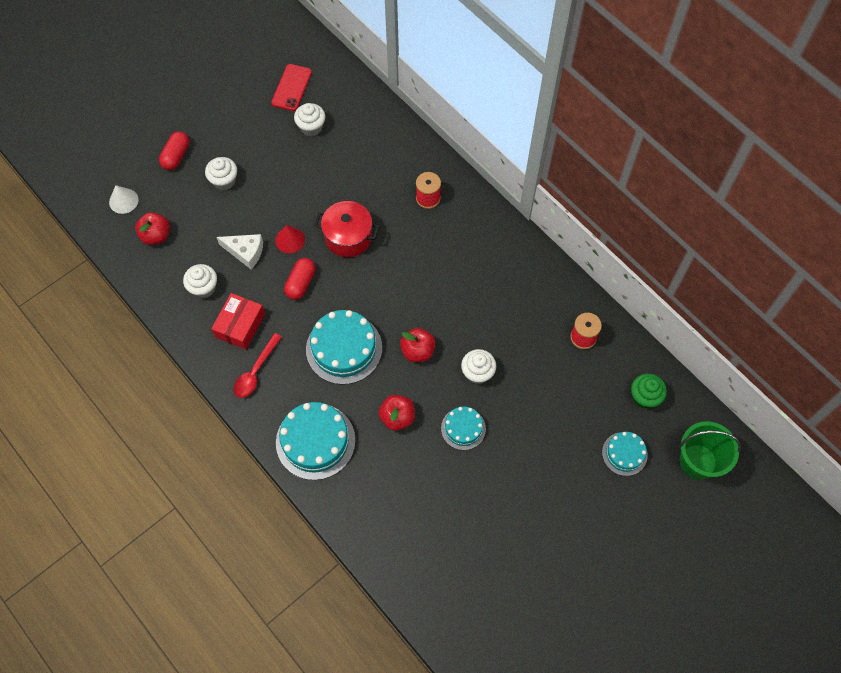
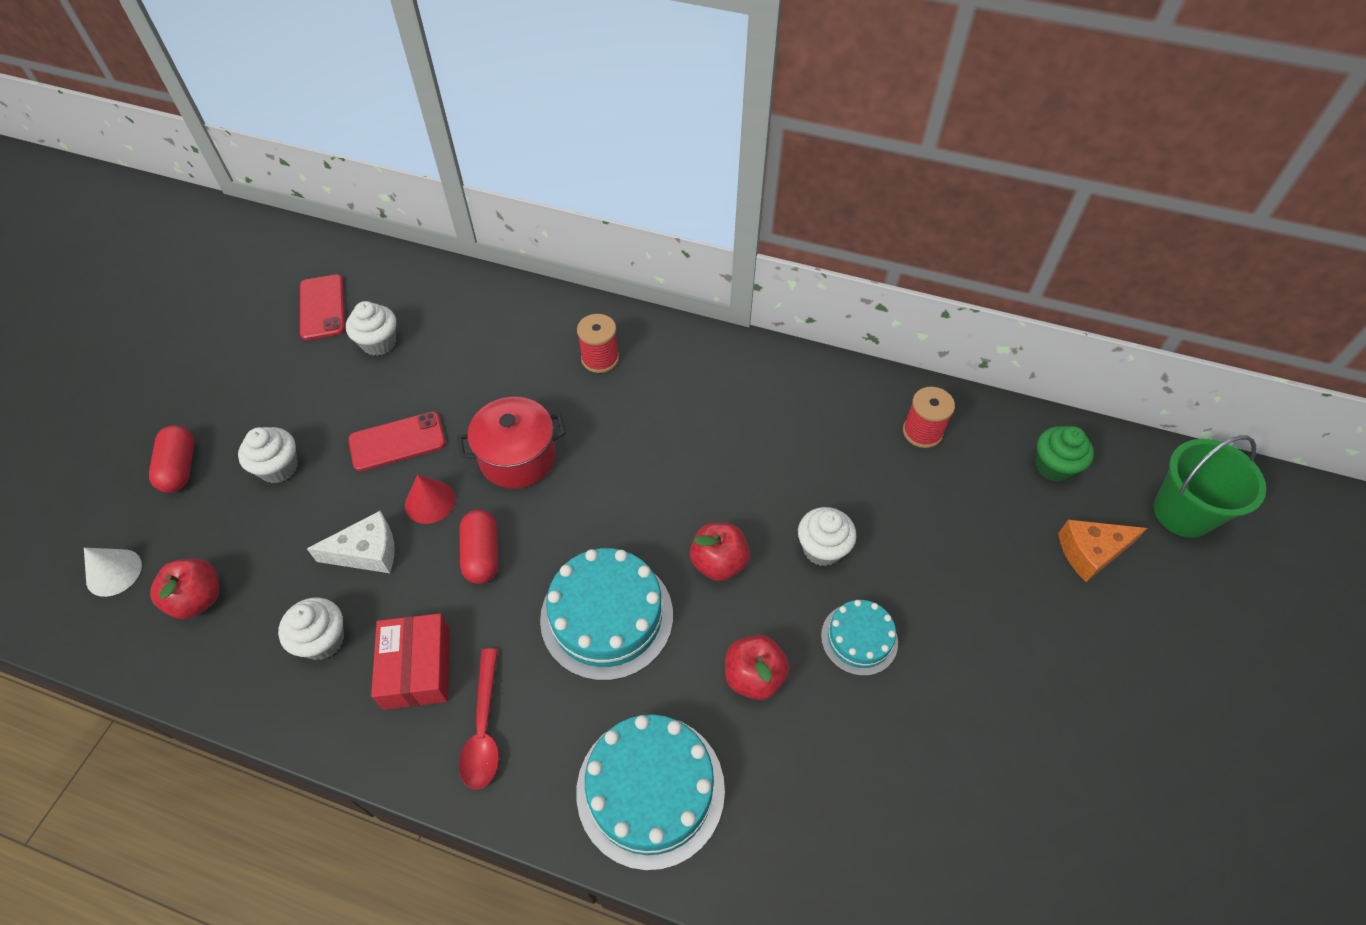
camera: 30 degrees left, 10 degrees down
(291, 195) = (397, 441): none -> red phone
(624, 453) = (1091, 552): turquoise cake -> orange cheese

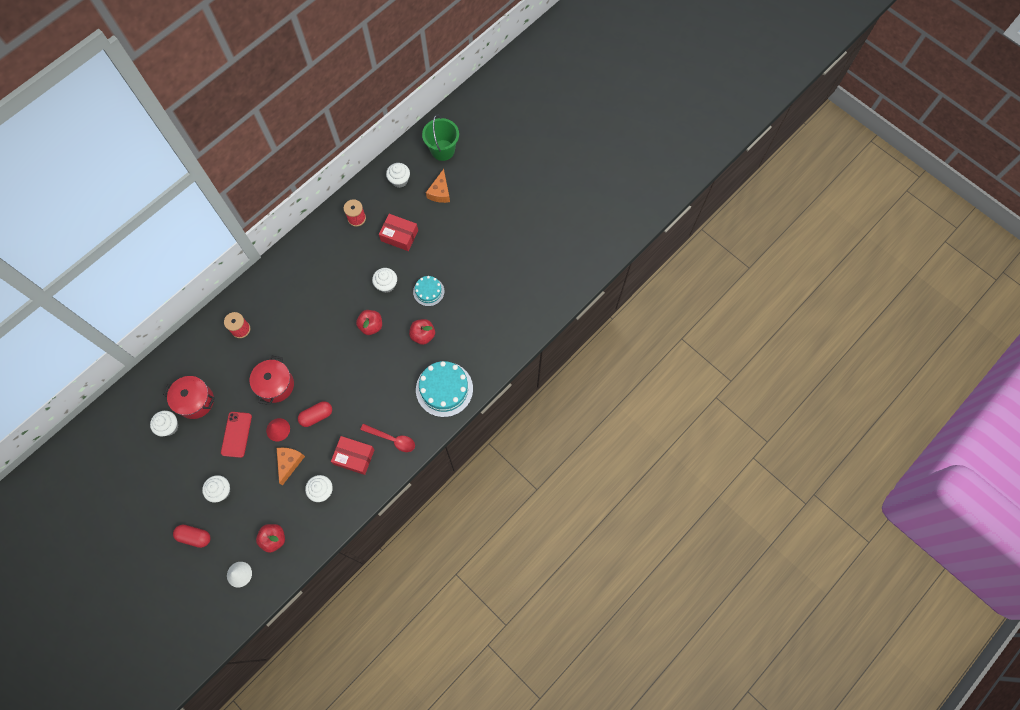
camera: 65 degrees left, 15 degrees up
(322, 307) = (127, 448): red phone -> none
(367, 552) = (289, 463): white cheese -> orange cheese
(439, 357) = (195, 401): none -> red pot
(482, 554) = (316, 416): red capsule -> red capsule turned 45 degrees counterclockwise
(606, 616) = (371, 377): turquoise cake -> none
(941, 522) = (399, 236): none -> red box
(1054, 466) = (399, 180): green cupcake -> white cupcake

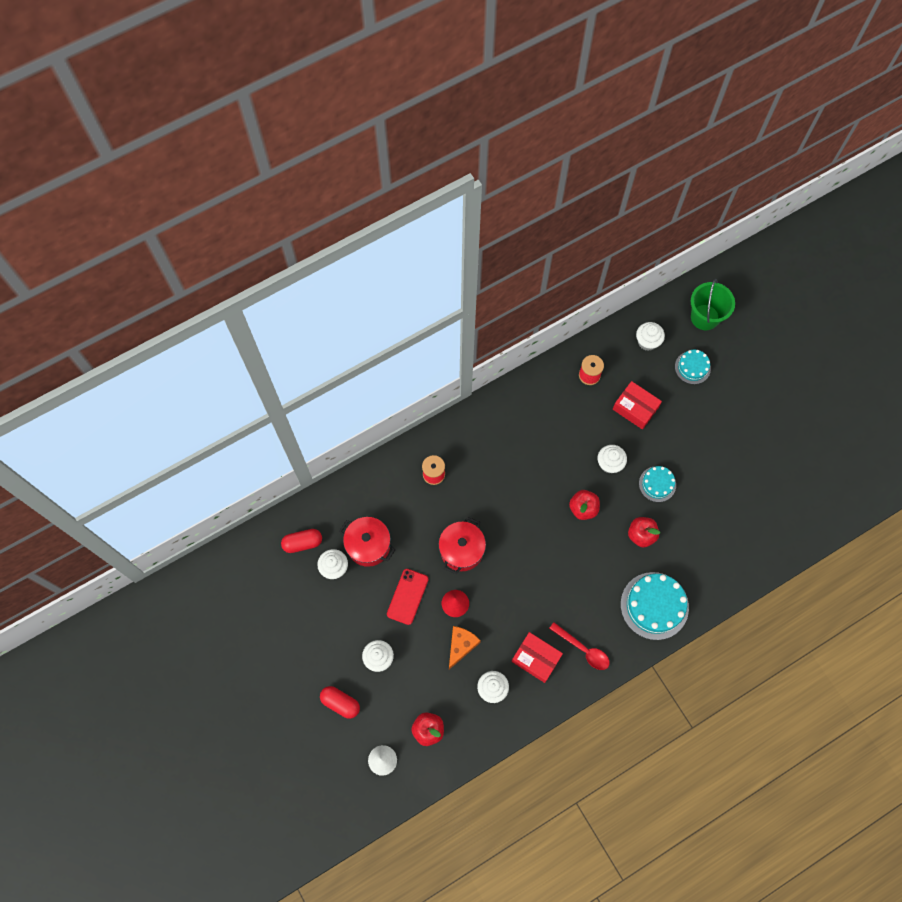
camera: 15 degrees right, 0 degrees up
(316, 416) = (502, 599): red capsule -> red capsule (302, 543)
(440, 192) = (692, 367): orange cheese -> turquoise cake

